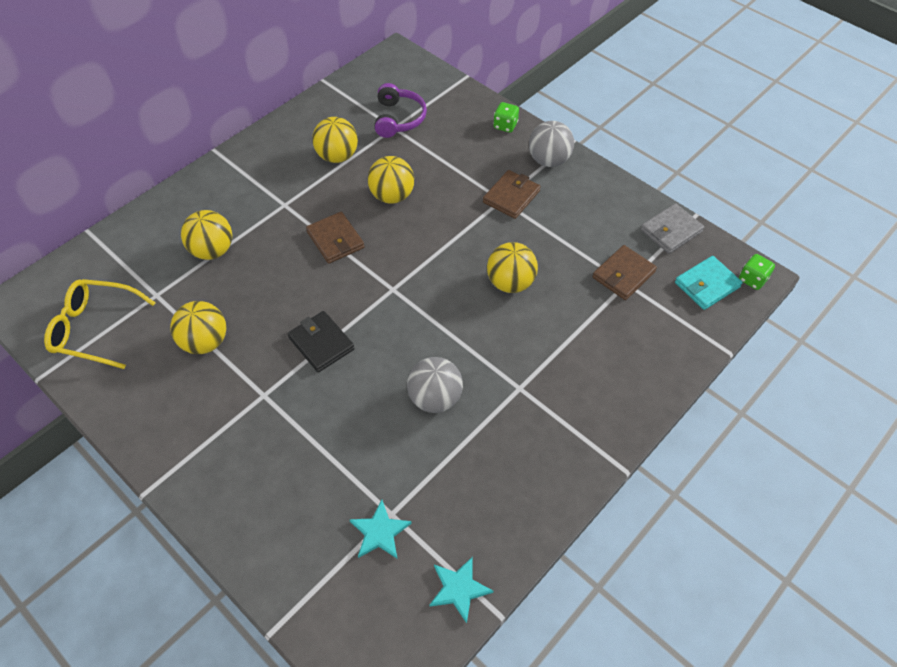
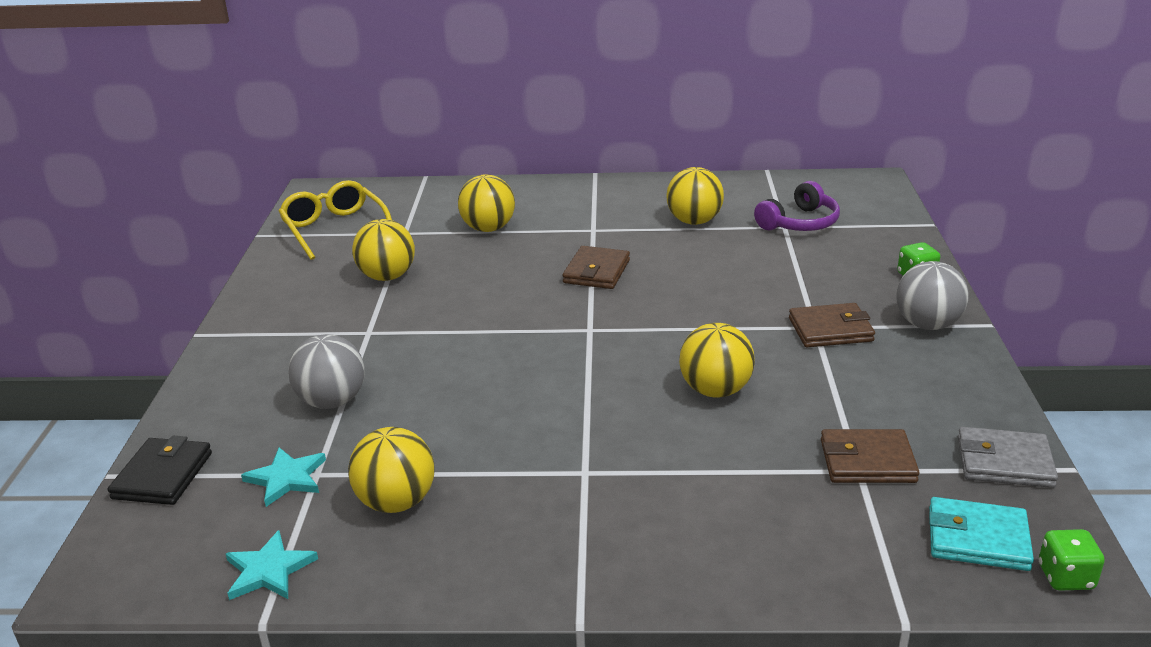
camera: 50 degrees right, 25 degrees down
(321, 343) = (467, 328): black wallet -> black wallet (163, 476)
(392, 196) = (700, 269): yellow ball -> yellow ball (396, 502)
(435, 398) = (493, 424): grey ball -> grey ball (332, 401)

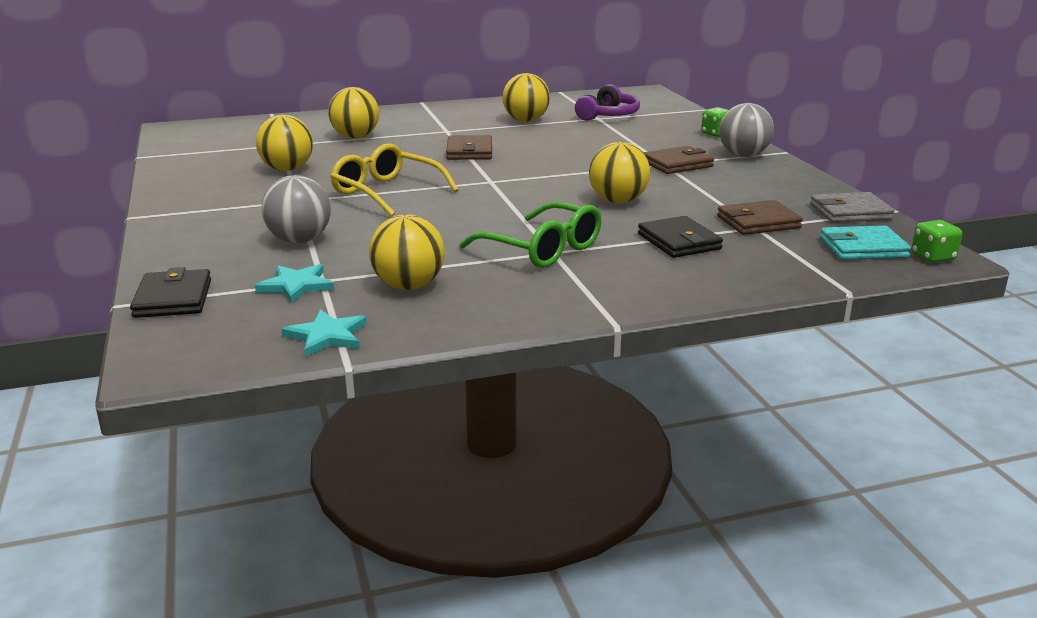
camera: 20 degrees left, 5 degrees down
(335, 229) = (212, 147): yellow glasses -> yellow glasses (386, 192)
(575, 465) = (542, 249): none -> green glasses
(744, 481) = (679, 242): none -> black wallet

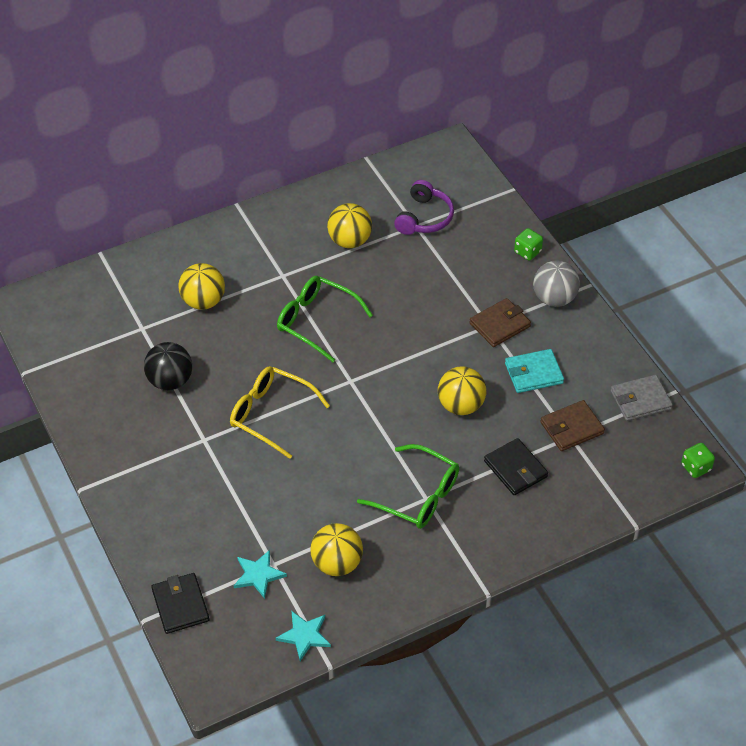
camera: 10 degrees left, 25 degrees up
(287, 169) = (170, 381): yellow ball -> black ball
(299, 240) = (233, 508): grey ball -> none
(469, 151) = (316, 321): brown wallet -> green glasses
(863, 248) = (648, 460): turquoise wallet -> turquoise wallet (533, 373)

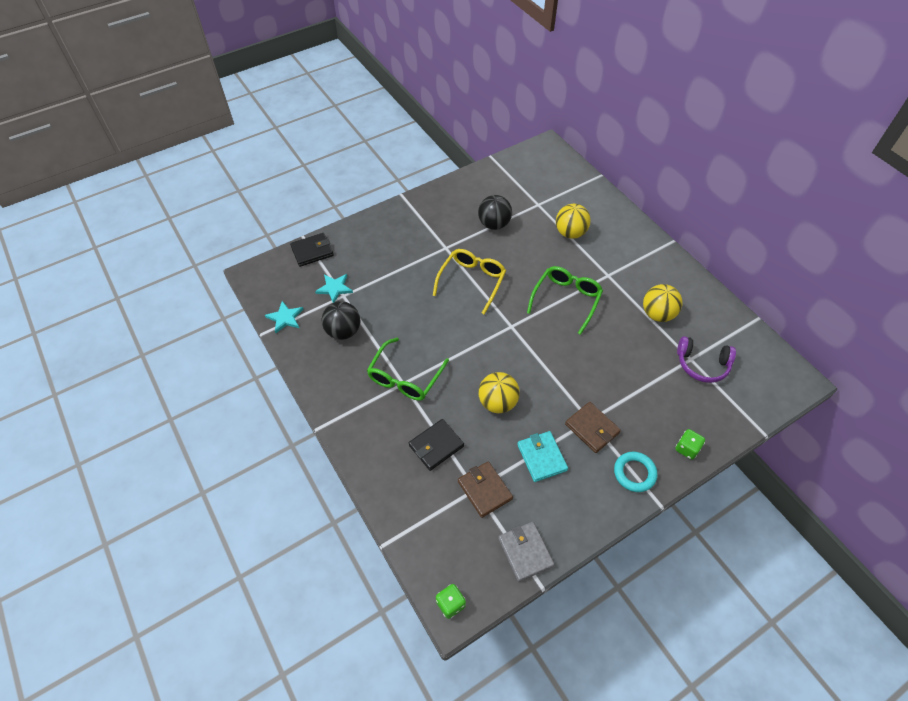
camera: 85 degrees right, 5 degrees up
(337, 563) = (343, 331): yellow ball -> black ball
(554, 298) = (634, 473): grey ball -> turquoise ring

